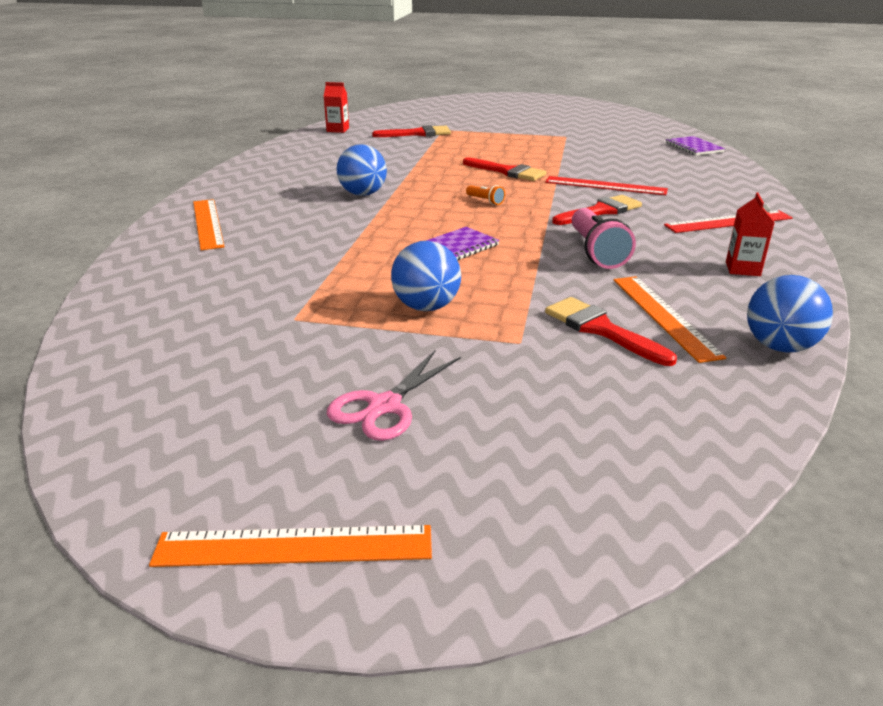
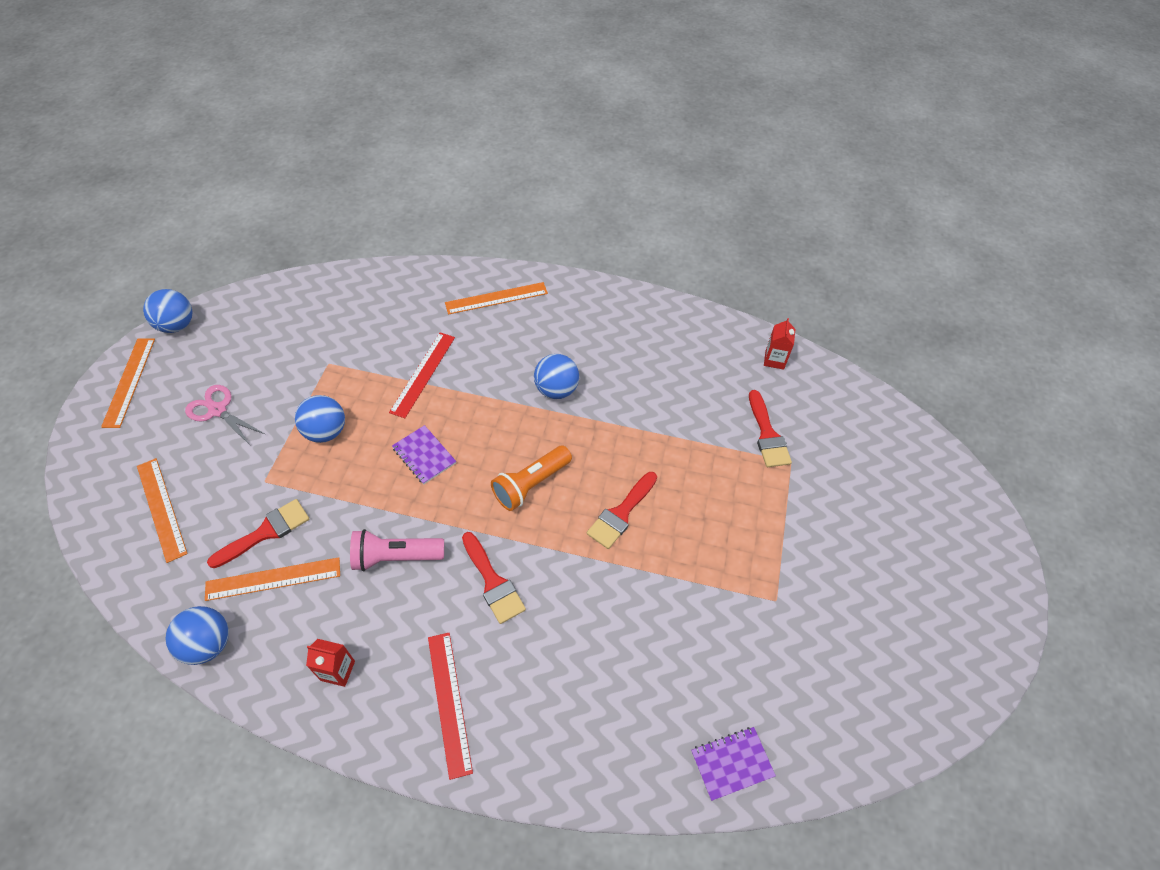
camera: 90 degrees right, 25 degrees up
(129, 506) = (177, 325): none -> blue ball
(485, 201) = (531, 484): orange flashlight -> orange flashlight, size x2.08
(601, 428) = (161, 509): none -> orange ruler
(605, 186) = (570, 604): red ruler -> red ruler (423, 374)

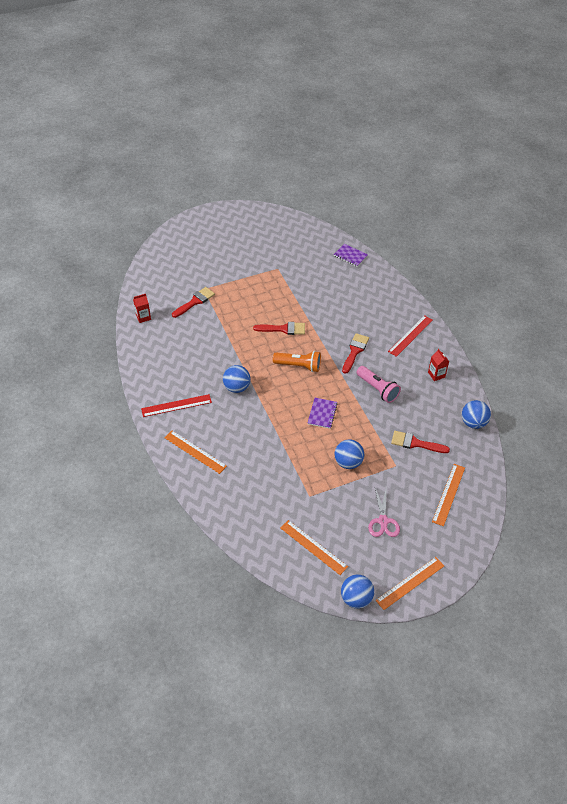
camera: 125 degrees left, 5 degrees down
(273, 579) = (429, 423): orange ruler -> orange ruler (313, 547)
(423, 374) = (277, 448): red ruler -> red ruler (176, 405)

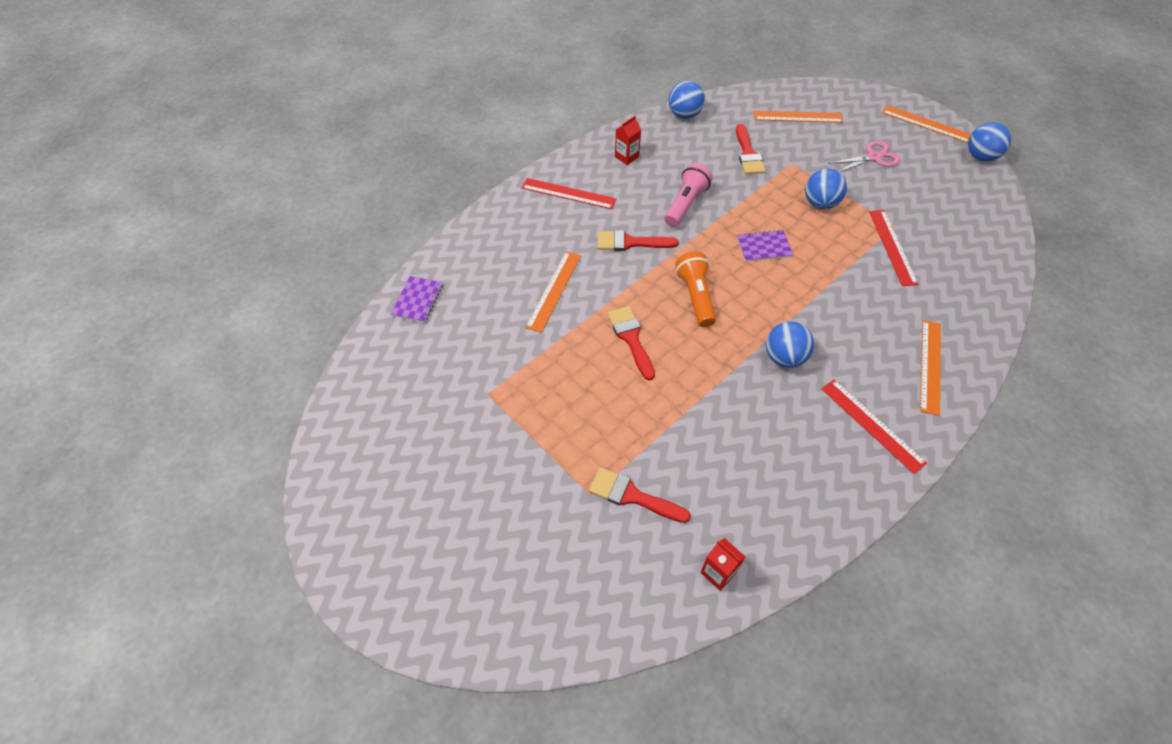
camera: 110 degrees left, 5 degrees up
(291, 483) = (892, 247): none -> red ruler
(313, 547) = (955, 204): orange ruler -> orange ruler (554, 290)

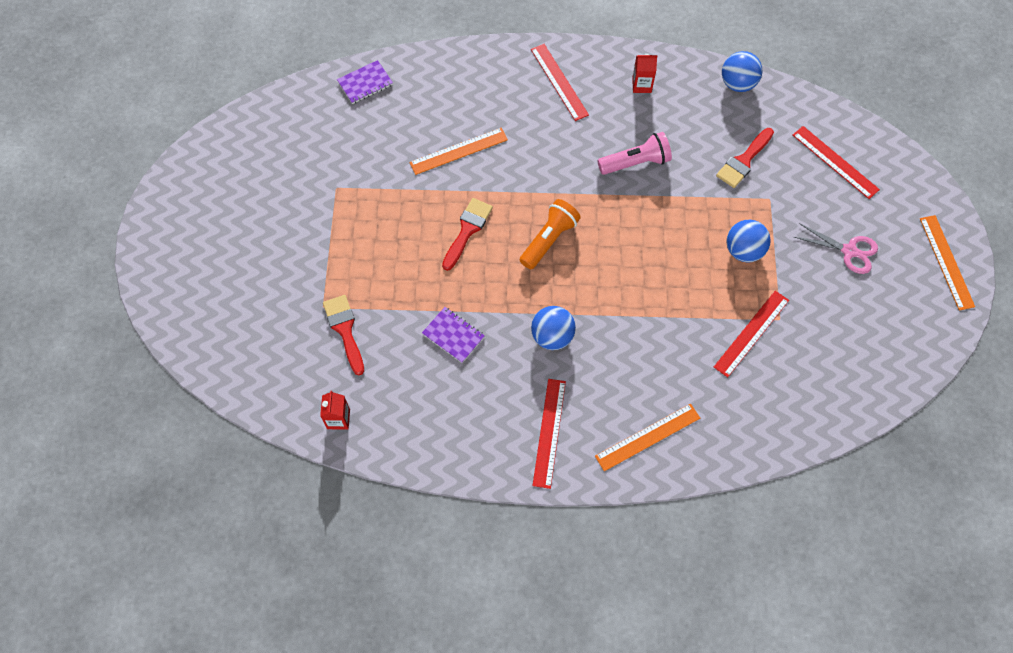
camera: 45 degrees right, 10 degrees up
(630, 242) = (555, 159): red brush -> none
(763, 247) = (649, 246): purple notebook -> purple notebook (453, 335)
(797, 117) = (835, 162): orange ruler -> red ruler
(980, 157) = (950, 330): blue ball -> none

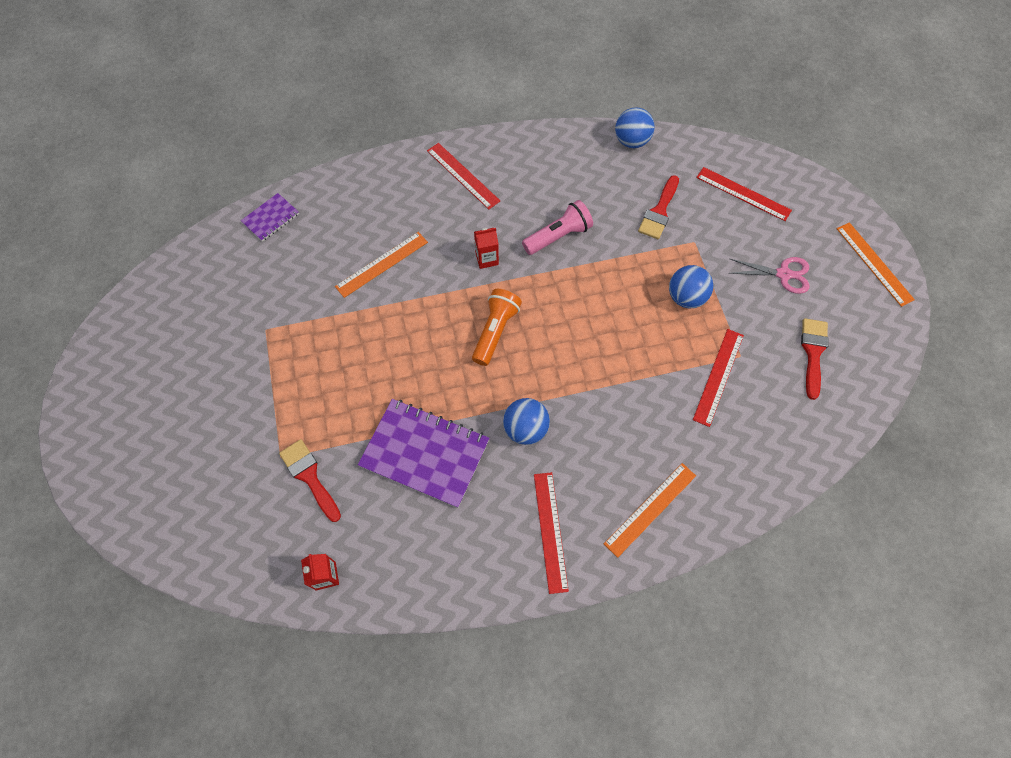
camera: 15 degrees left, 0 degrees up
(453, 335) = (424, 453): purple notebook -> purple notebook, size x1.98
(467, 230) = (411, 341): red brush -> red brush (813, 353)
(641, 85) = (542, 162): red carton -> red carton (487, 259)

